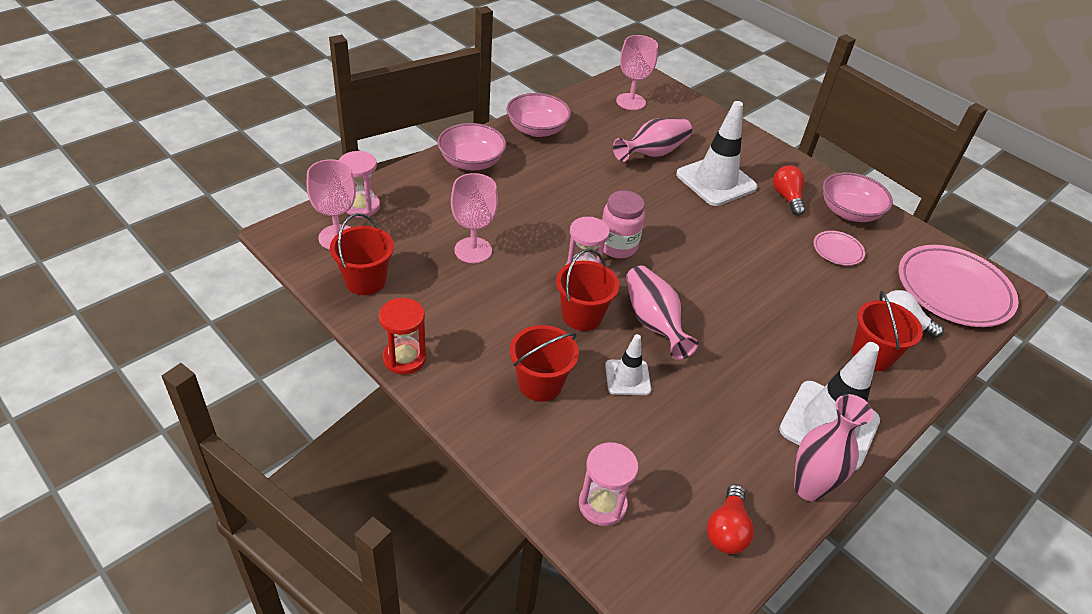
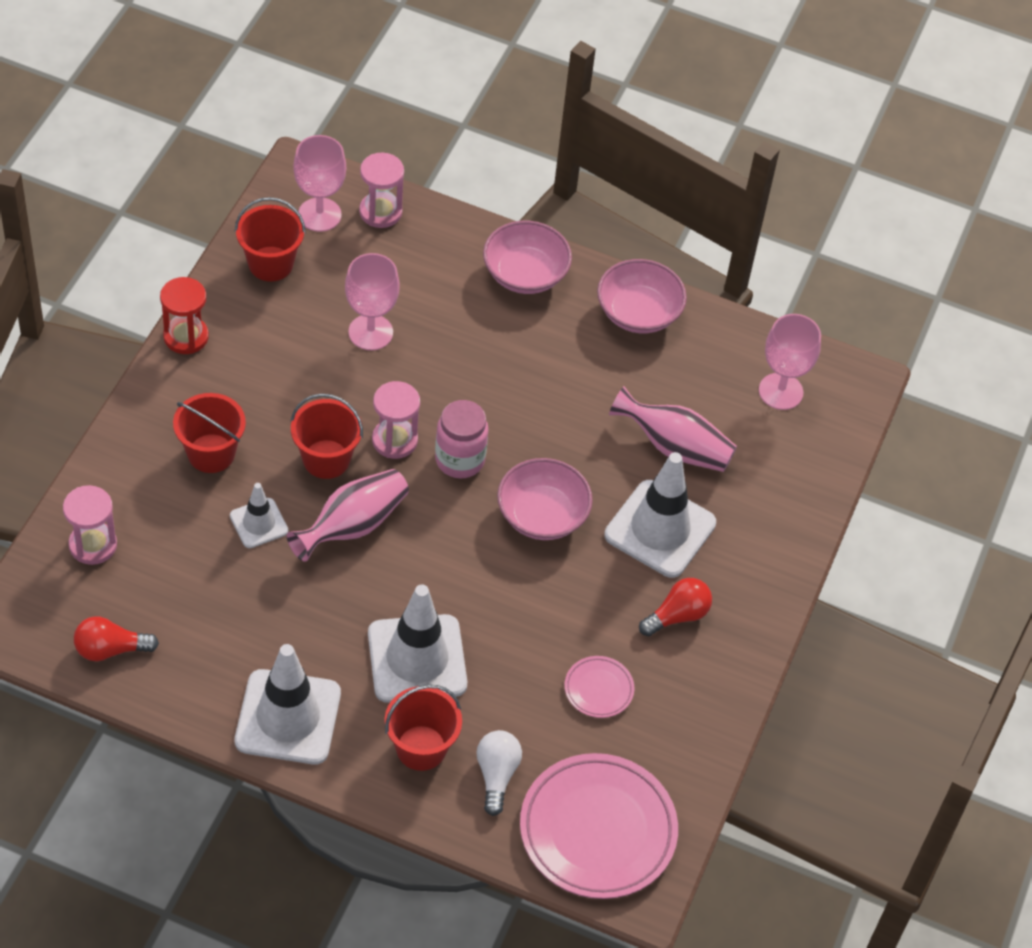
camera: 65 degrees right, 10 degrees up
(790, 330) = (417, 659): none -> white traffic cone
(808, 488) = (193, 710): pink vase -> none
(849, 212) = (693, 692): pink bowl -> pink bowl (542, 515)

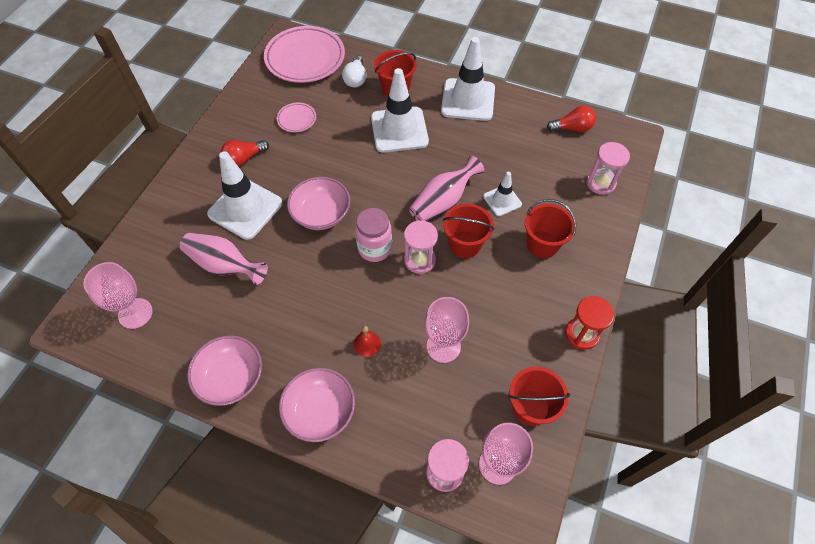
camera: 175 degrees left, 5 degrees up
(469, 340) = (367, 343): none -> red bell

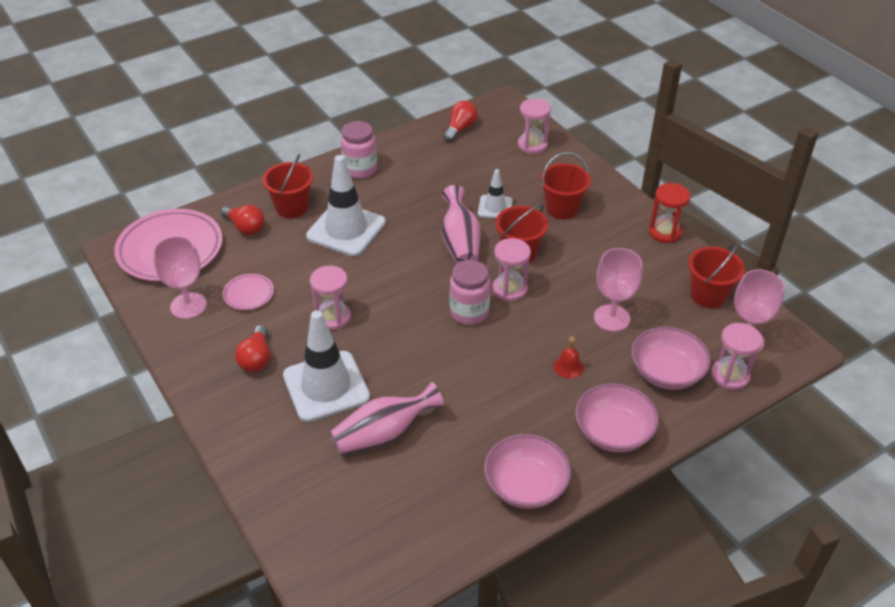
camera: 55 degrees left, 15 degrees down
(135, 313) = (376, 539): pink goblet -> pink goblet (188, 306)
(309, 174) = (333, 317): none -> pink hourglass
(321, 214) = (392, 331): pink bowl -> pink bowl (666, 372)
(355, 79) = (245, 227): white light bulb -> red light bulb
(468, 100) = (360, 169): white traffic cone -> pink jar

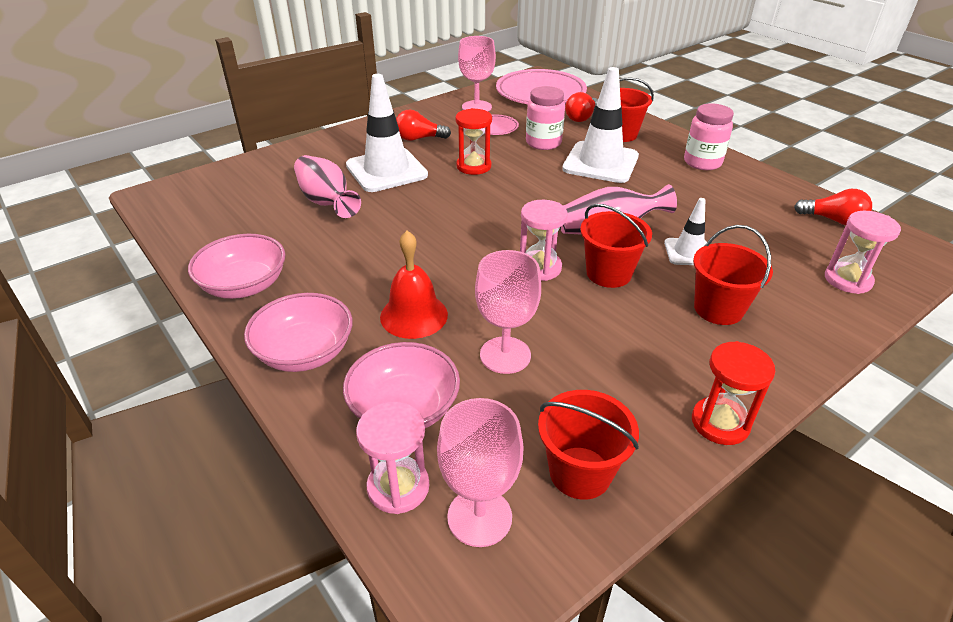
camera: 85 degrees right, 5 degrees down
(333, 317) = (473, 166): pink hourglass -> red hourglass
(469, 312) = (494, 241): pink jar -> pink jar (543, 143)
(568, 366) = (414, 315): red bell -> red bell, size x1.78

